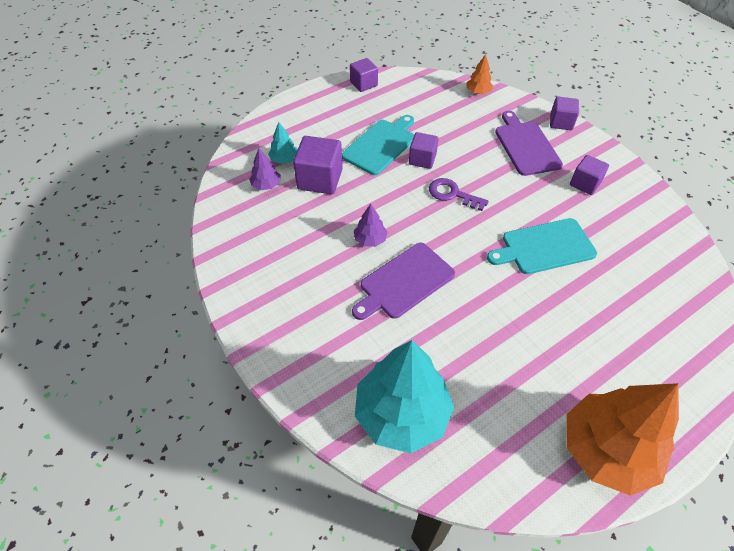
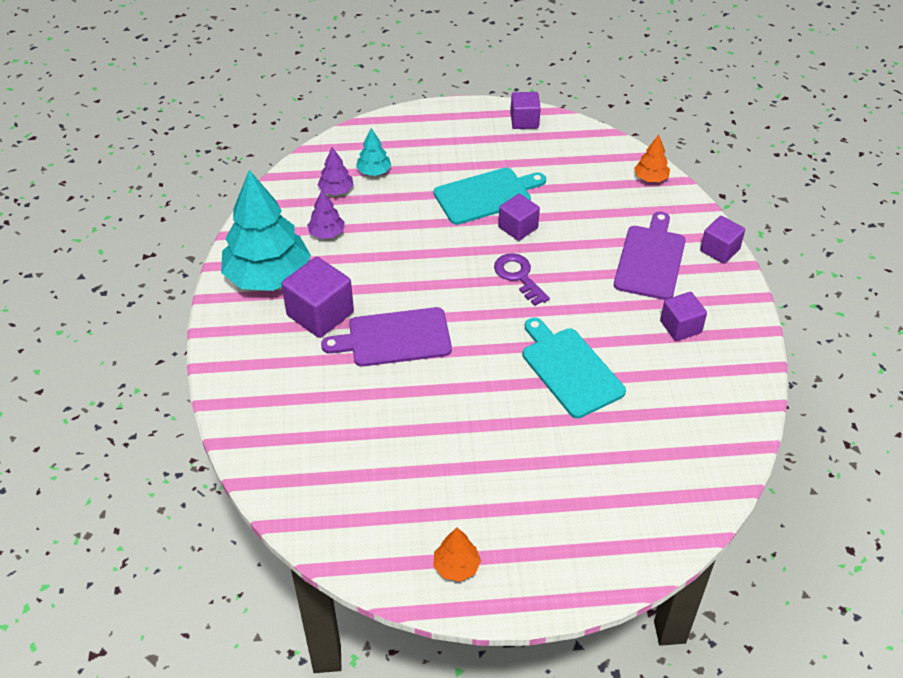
camera: 30 degrees right, 5 degrees down
(320, 179) = (393, 206): purple cube -> purple cube (320, 314)
(370, 240) = (395, 285): purple tree -> purple tree (327, 233)
(401, 414) = (297, 445): turquoise tree -> turquoise tree (268, 276)
(545, 247) = (570, 369): turquoise cutting board -> turquoise cutting board turned 45 degrees clockwise
(606, 450) = (456, 566): orange tree -> orange tree, size x0.44

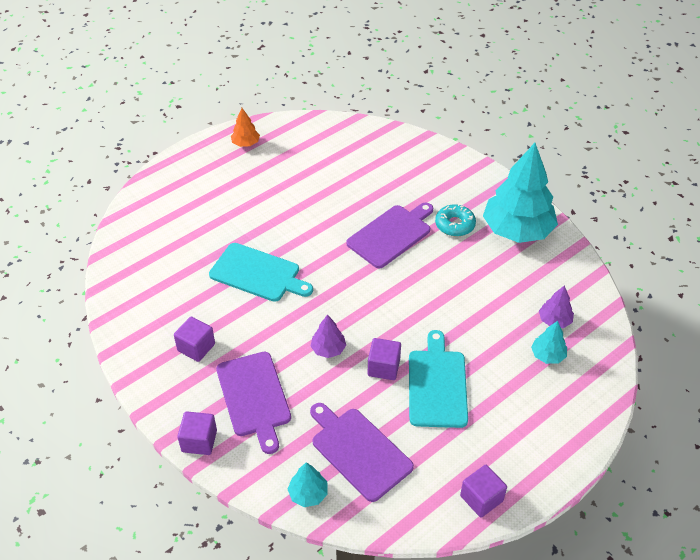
camera: 145 degrees right, 0 degrees up
(320, 314) = (455, 225): purple cube -> turquoise donut
(327, 233) = (518, 281): purple tree -> purple tree (328, 349)
(486, 195) = (437, 385): turquoise cutting board -> turquoise cutting board turned 150 degrees clockwise
(518, 276) = (347, 324): purple key -> none
(590, 184) = (359, 451): none -> purple cutting board
(650, 178) = (308, 494): orange tree -> turquoise tree

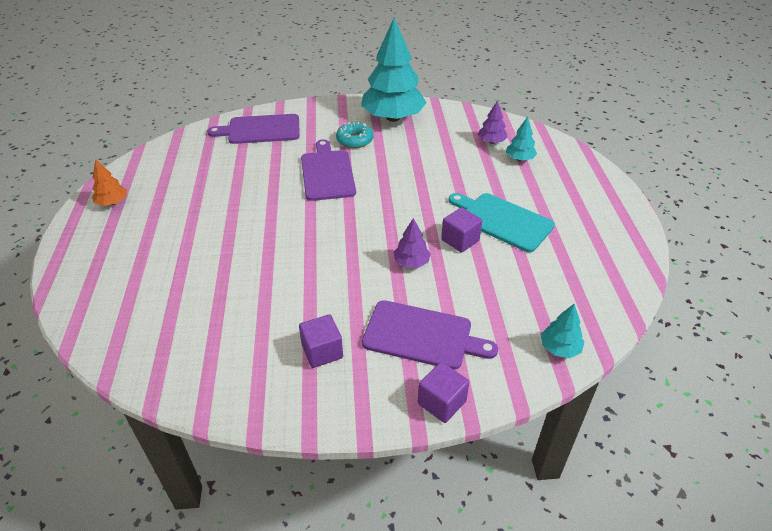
camera: 55 degrees left, 5 degrees down
(258, 273) = (279, 266): turquoise cutting board -> none
(359, 451) = (536, 295): purple cutting board -> purple cutting board (261, 130)
(481, 498) = (627, 249): purple cube -> none

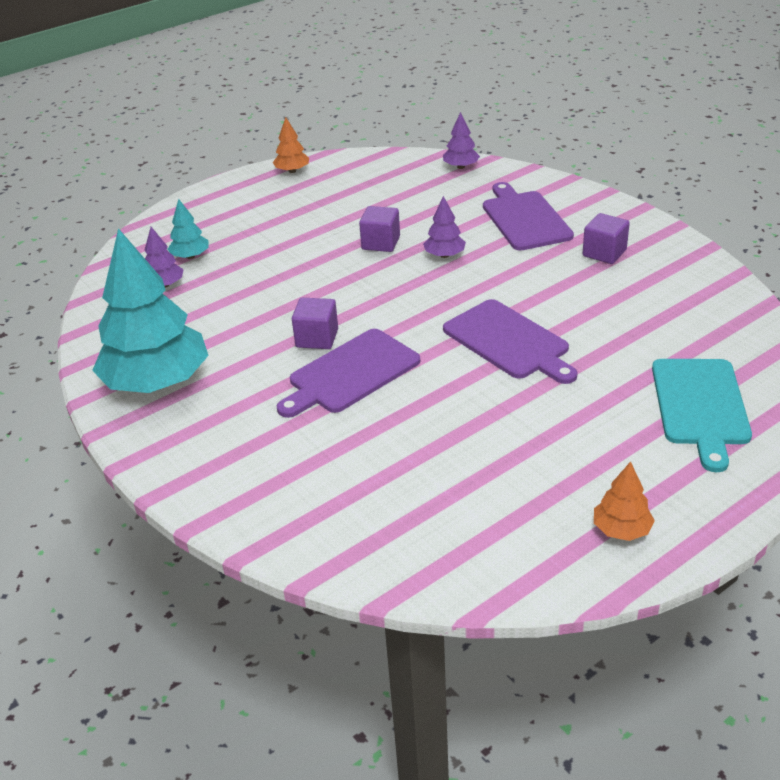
camera: 120 degrees left, 5 degrees down
(261, 130) = (298, 497): purple cutting board -> purple cutting board (509, 341)
(354, 140) = (249, 388): turquoise donut -> none
(441, 402) = (574, 191): purple cube -> purple cube (317, 338)
(502, 221) = (324, 232): turquoise cutting board -> turquoise cutting board (700, 405)
(559, 348) = (461, 167): turquoise tree -> purple tree
(628, 242) = (292, 171): none -> orange tree

